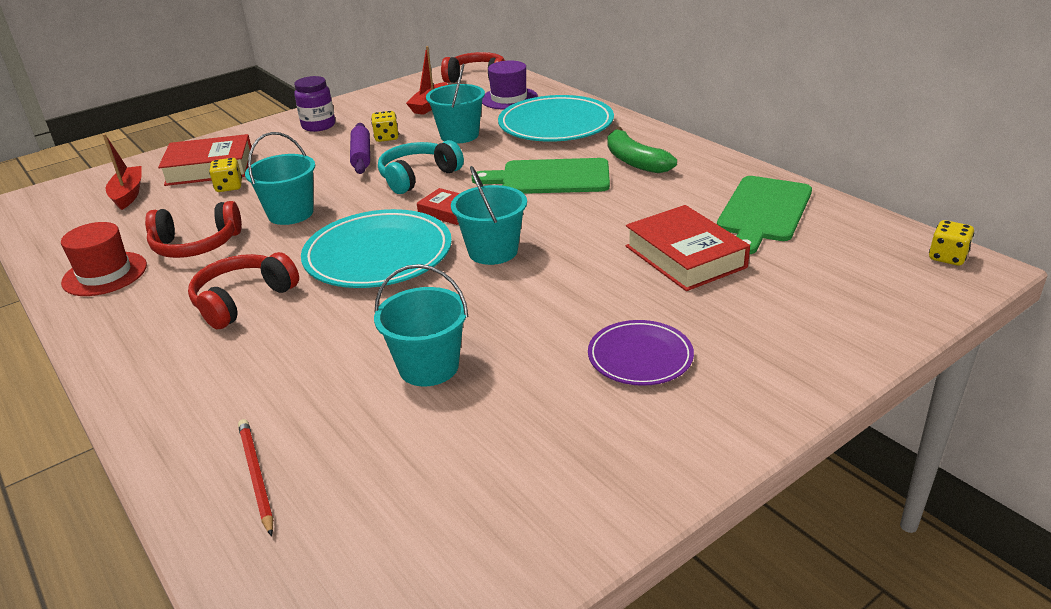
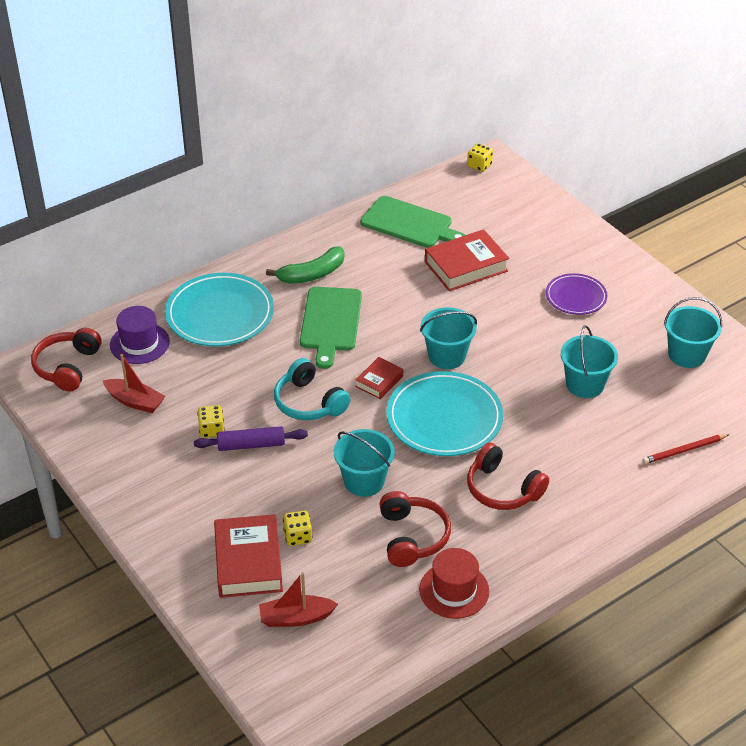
camera: 90 degrees left, 10 degrees up
(318, 126) = (160, 487): purple jar -> none
(459, 135) = (223, 378): turquoise bucket -> turquoise bucket (686, 355)

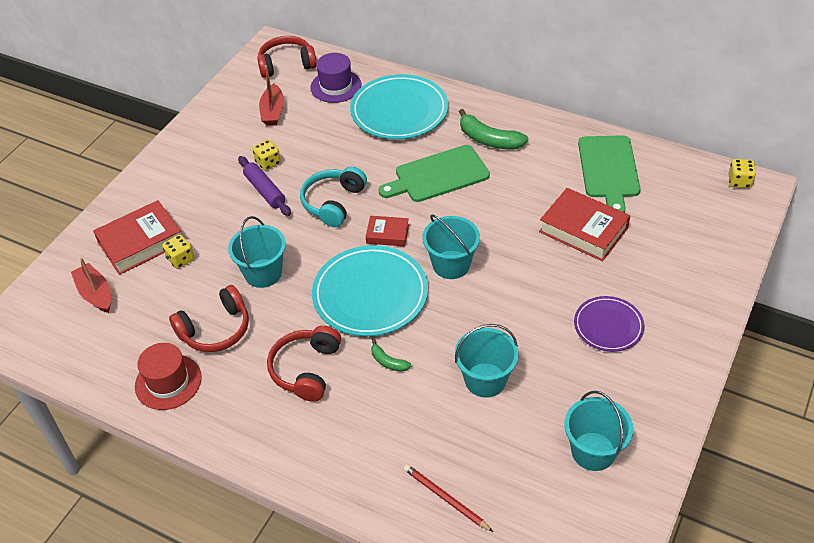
camera: 65 degrees right, 5 degrees up
(528, 434) = (388, 362): none -> green banana

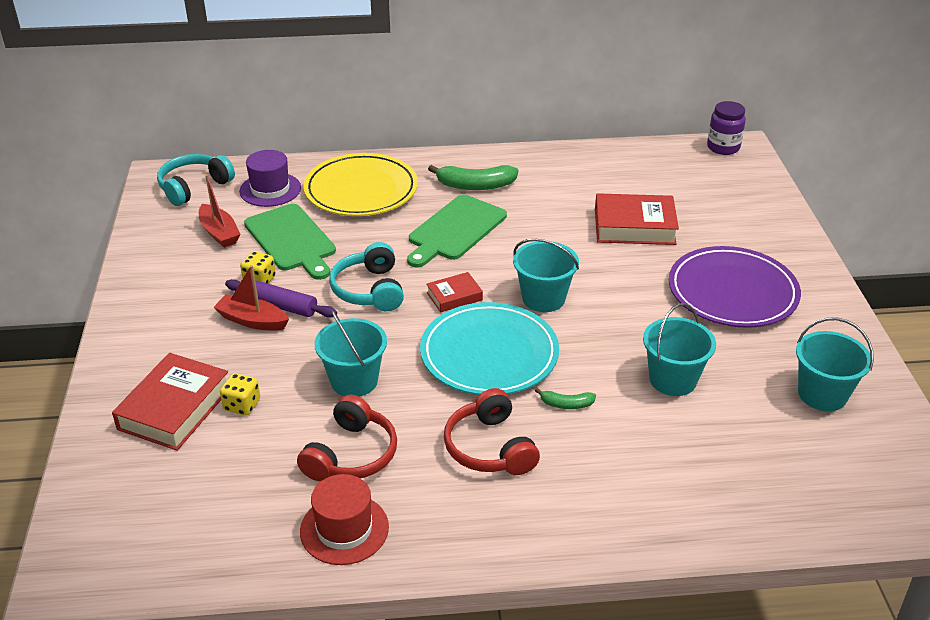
camera: 35 degrees left, 10 degrees down
(96, 294) = (164, 482): red boat -> red boat (252, 320)
(286, 64) = (194, 187): red headphones -> turquoise headphones
(399, 111) = (361, 190): turquoise plate -> yellow plate
(445, 498) = (739, 495): red pencil -> none
(608, 170) = (608, 174): green cutting board -> green cutting board (291, 240)
(608, 326) = (732, 292): purple plate -> purple plate, size x1.74
(739, 181) = (723, 147): yellow dice -> purple jar

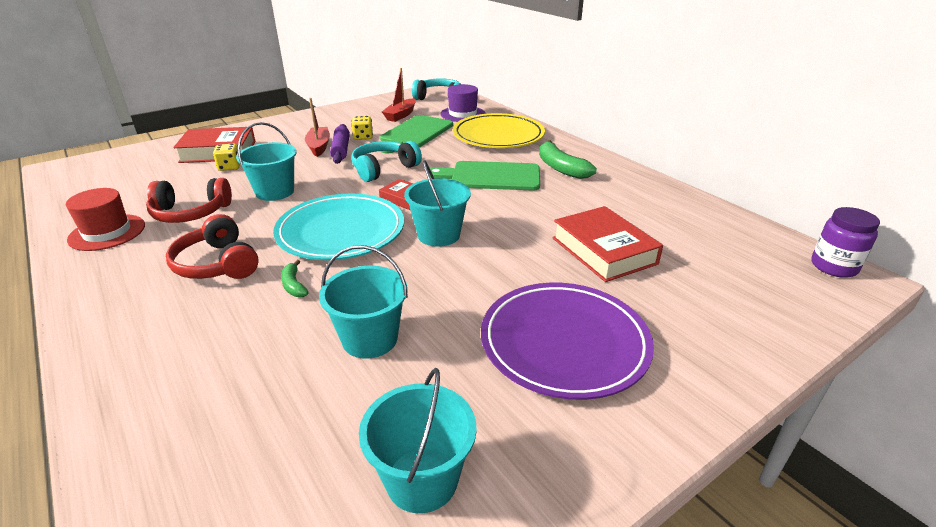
camera: 60 degrees right, 5 degrees down
(490, 448) = (217, 264): red headphones -> red headphones turned 75 degrees counterclockwise

